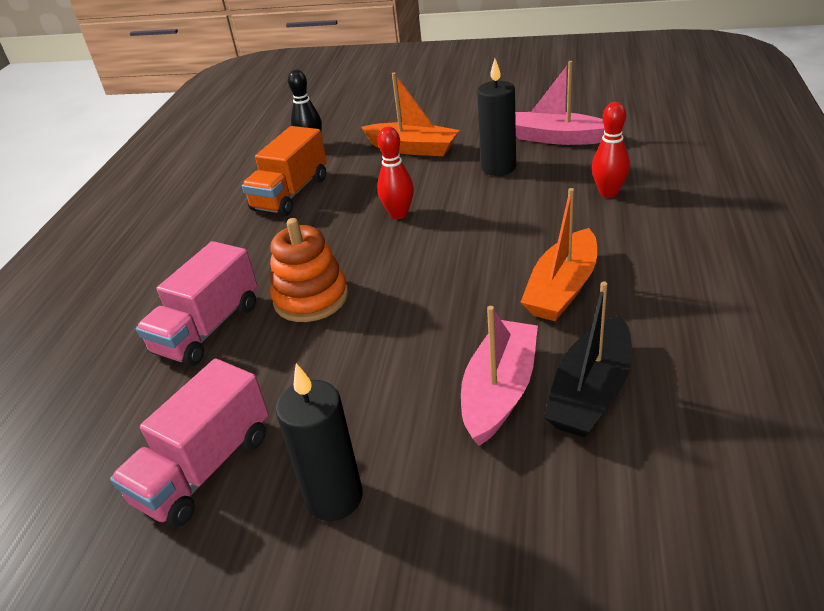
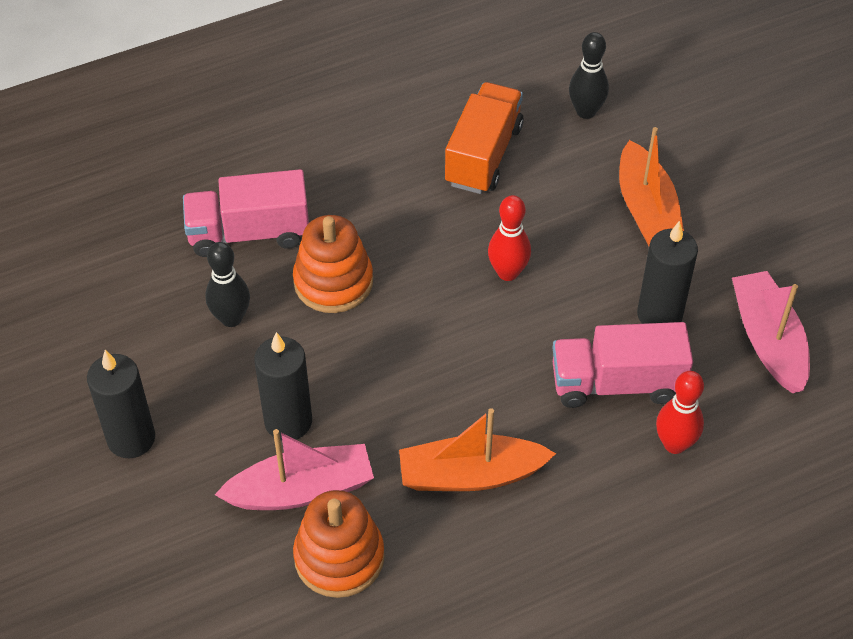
camera: 50 degrees right, 15 degrees up
(205, 468) = (110, 340): pink truck -> pink truck (616, 383)
(278, 371) = (231, 318): none -> black bowling pin
(291, 194) = (483, 155): orange truck -> orange truck turned 120 degrees clockwise
(420, 373) = (288, 421): none -> black candle
(591, 392) = (339, 557): black boat -> orange stacking toy

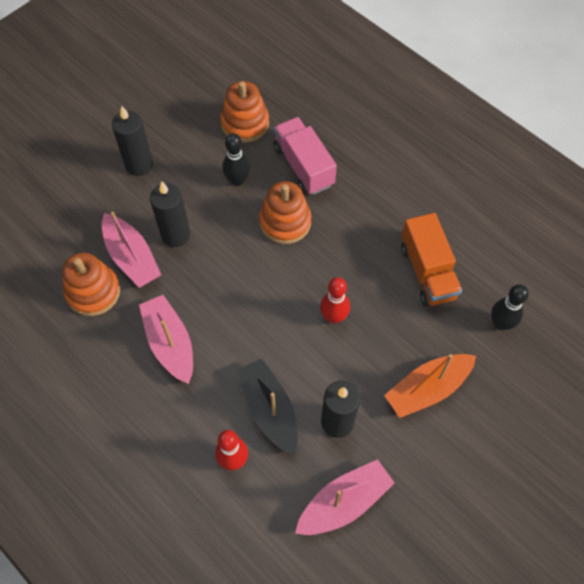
camera: 70 degrees right, 10 degrees up
(132, 280) = (245, 123): none -> orange stacking toy
(470, 475) = (170, 343): orange boat -> pink boat
(483, 155) = (427, 272): orange truck -> orange truck turned 75 degrees clockwise
(616, 383) = (269, 409): pink truck -> black boat

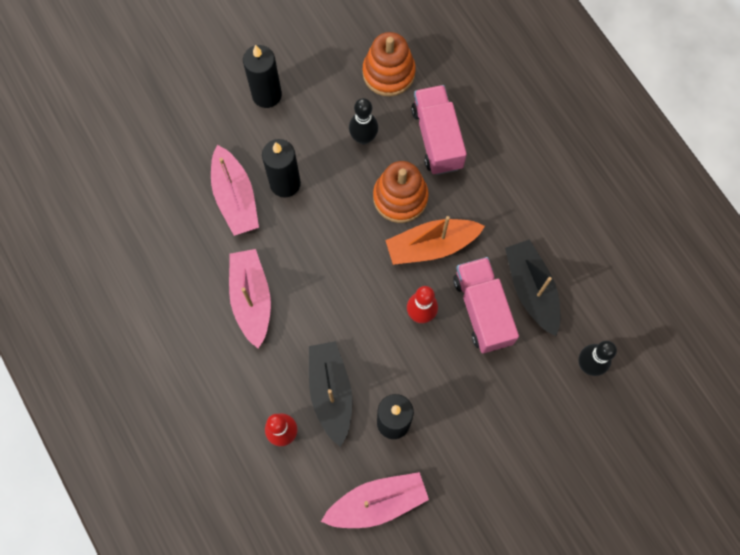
camera: 15 degrees right, 10 degrees up
(93, 292) = (189, 225): orange stacking toy -> none
(389, 300) = (482, 310): none -> pink truck
(427, 272) = (531, 289): orange truck -> black boat
(427, 389) = (492, 413): orange boat -> orange boat (431, 246)

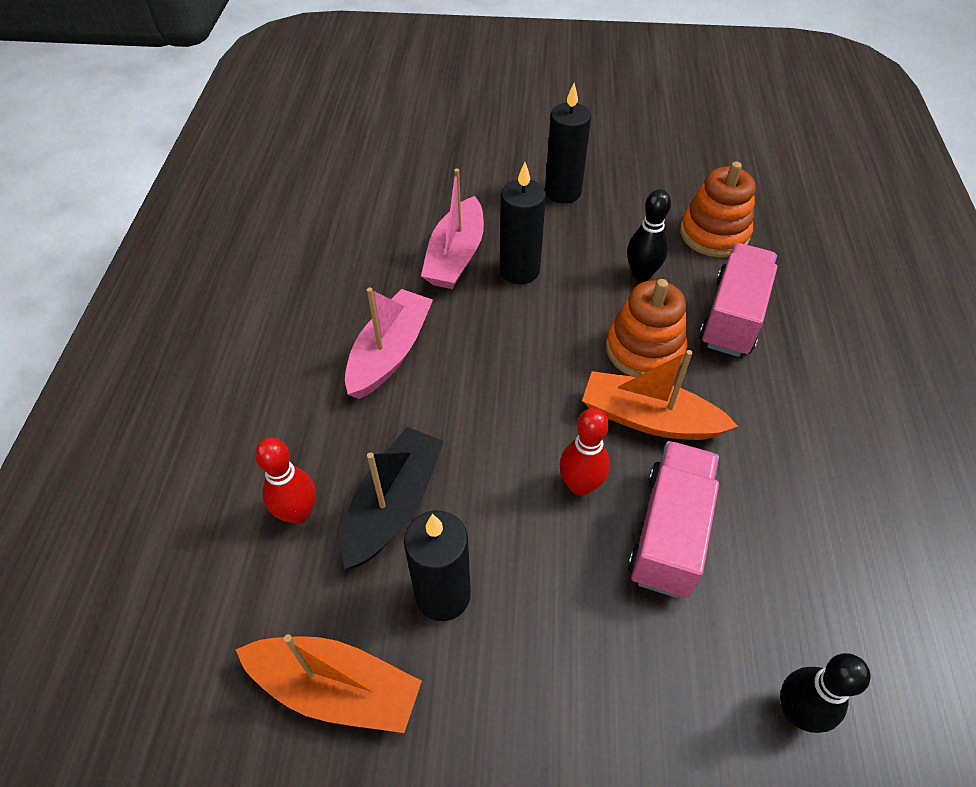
camera: 35 degrees right, 20 degrees down
(377, 502) = (336, 689): pink boat -> orange boat
(531, 289) = (760, 549): black boat -> none

